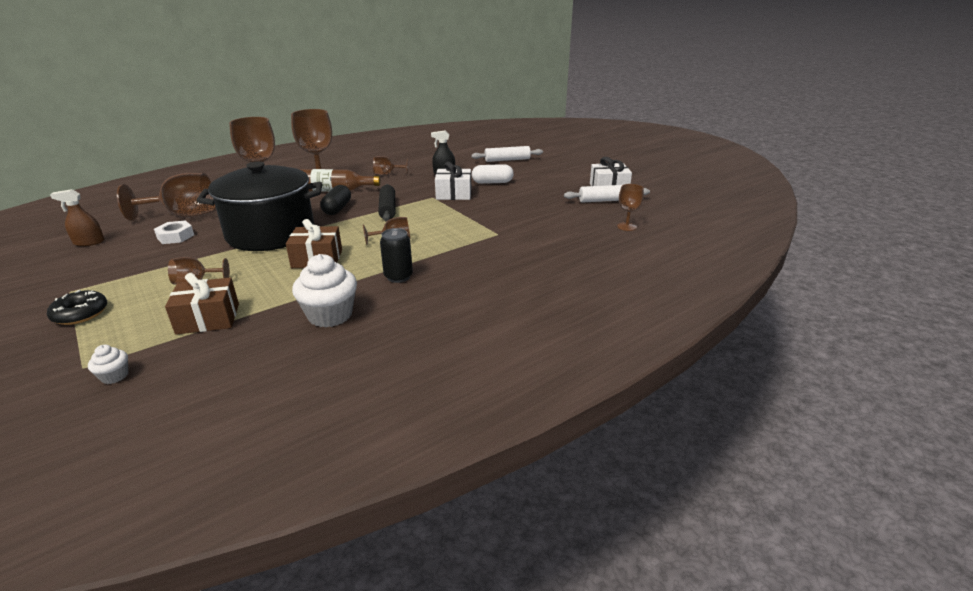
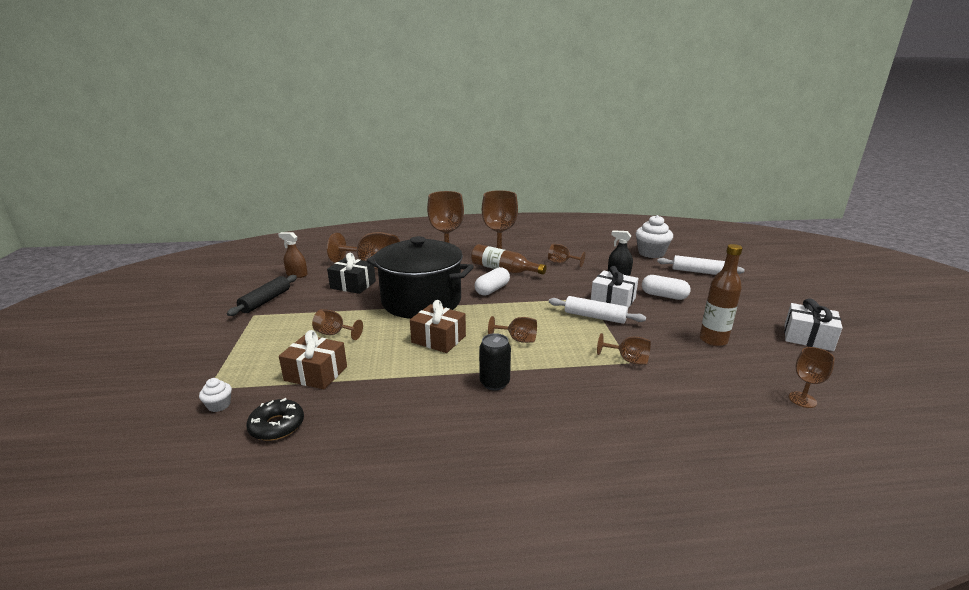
camera: 30 degrees right, 5 degrees down
(80, 314) = (244, 337): black donut -> black donut (277, 426)
(175, 236) = (353, 285): white nut -> black gift
(330, 315) = (406, 406): white cupcake -> white cupcake (651, 253)
(337, 209) = (492, 290): black capsule -> white capsule
(387, 209) = (536, 301): black rolling pin -> black rolling pin (265, 301)
(495, 233) = (628, 360): none -> brown goblet
(548, 204) = (713, 340): none -> brown bottle
(606, 200) = (794, 354): white rolling pin -> white rolling pin (595, 317)

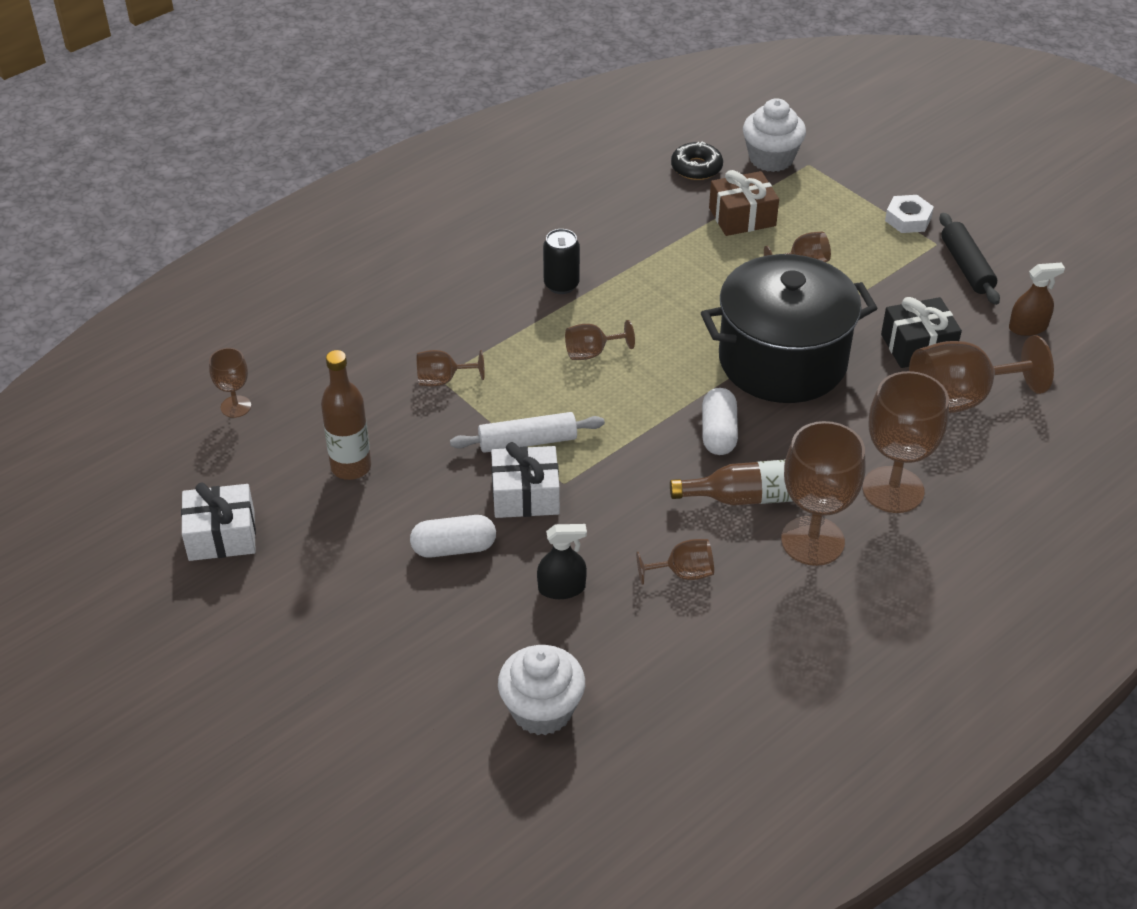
camera: 145 degrees right, 20 degrees up
(219, 405) = (771, 158): white cupcake -> white cupcake, size x2.09
(237, 331) = (908, 219): none -> white nut
(438, 339) = (680, 310): brown gift -> none
(698, 272) = (422, 670): white rolling pin -> none

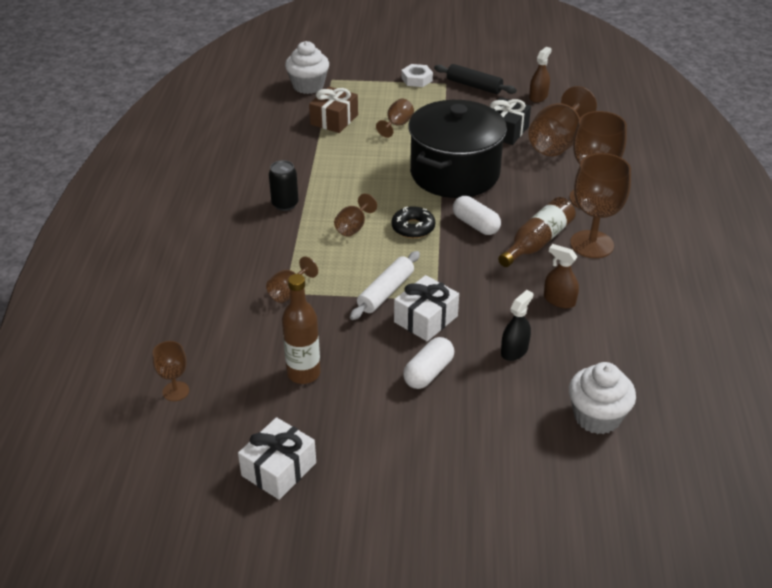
camera: 45 degrees left, 5 degrees down
(683, 573) = (559, 300): brown goblet -> brown spray bottle
(696, 168) = (274, 109): black donut -> black donut (413, 228)

